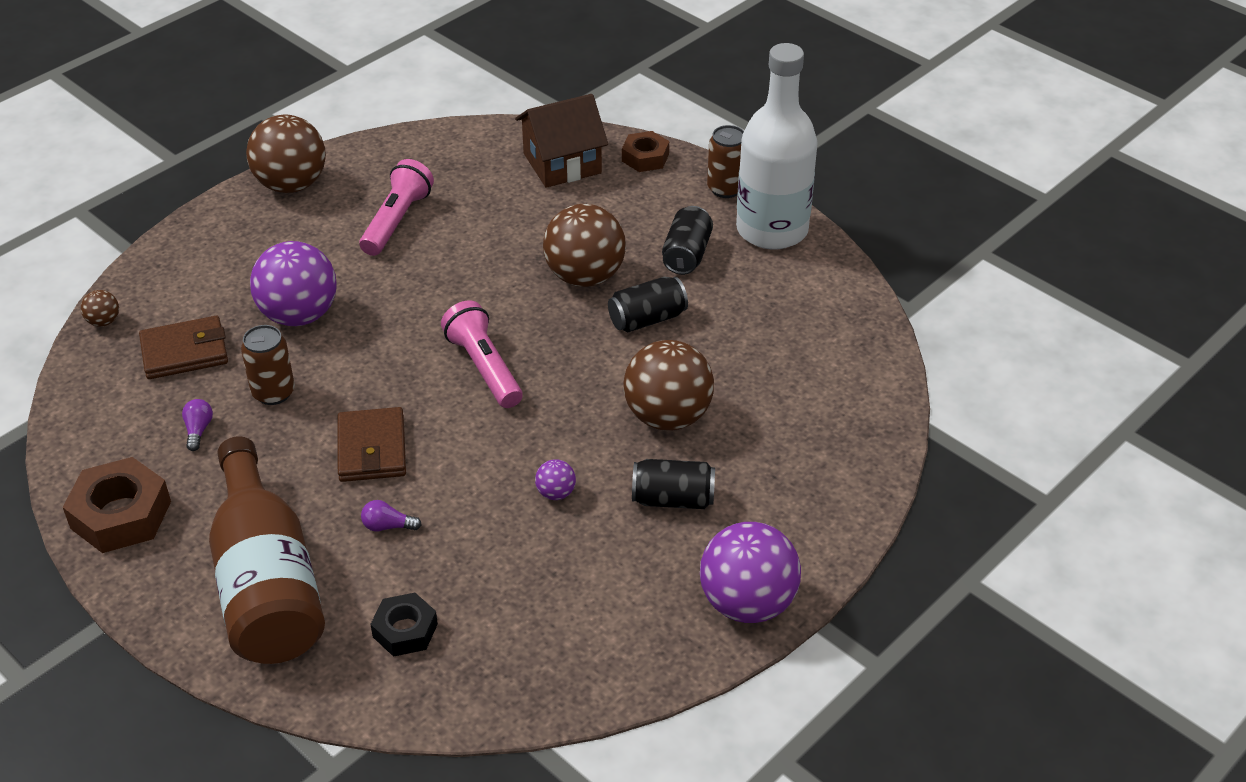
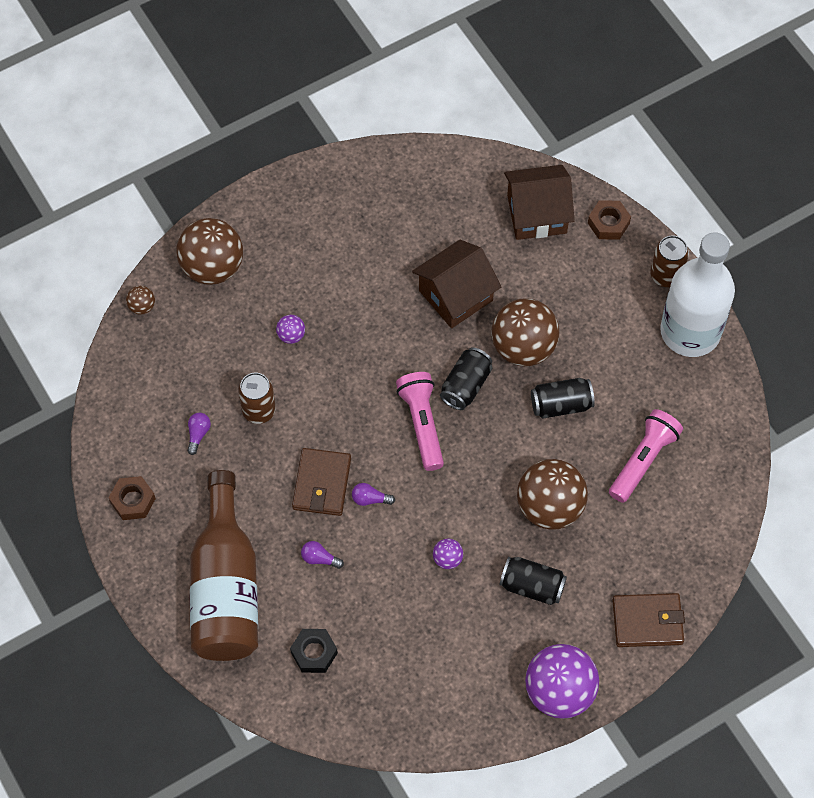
camera: 15 degrees right, 20 degrees up
(121, 515) = (133, 501): brown nut -> brown nut, size x0.62
(185, 352) = (199, 353): brown wallet -> brown wallet (647, 621)
(291, 185) = (309, 188): brown ball -> brown ball (212, 267)
(299, 315) = (291, 335): purple ball -> purple ball, size x0.43
(397, 221) = (386, 250): pink flashlight -> pink flashlight (643, 460)
(438, 452) = (370, 499): none -> purple light bulb
(490, 246) = (455, 295): none -> brown house
(686, 255) = (612, 343): black can -> black can (466, 385)

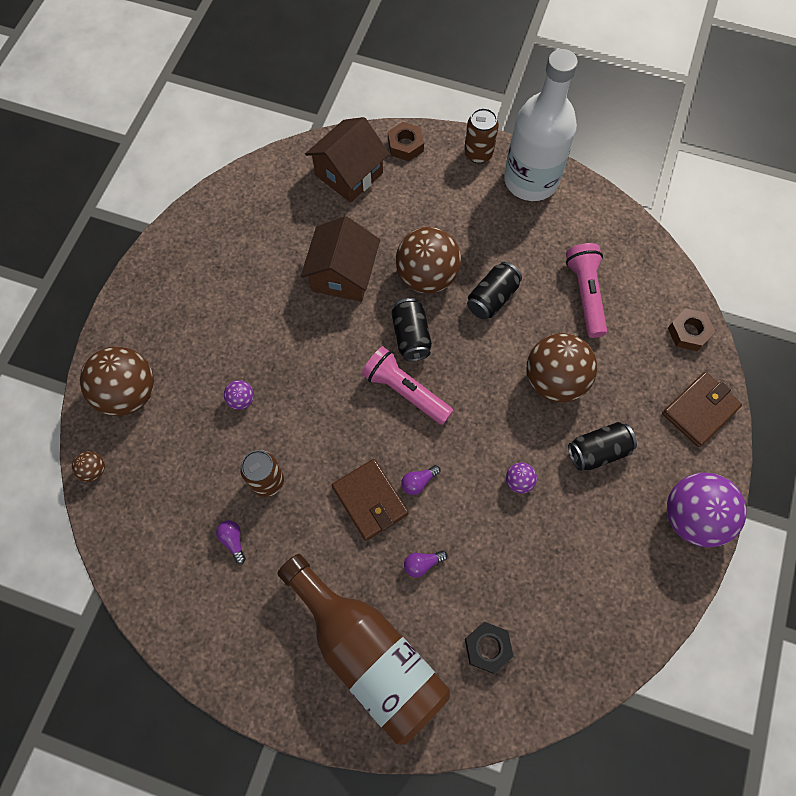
camera: 40 degrees left, 5 degrees up
(133, 501) = (224, 644): brown nut -> brown nut (688, 332)

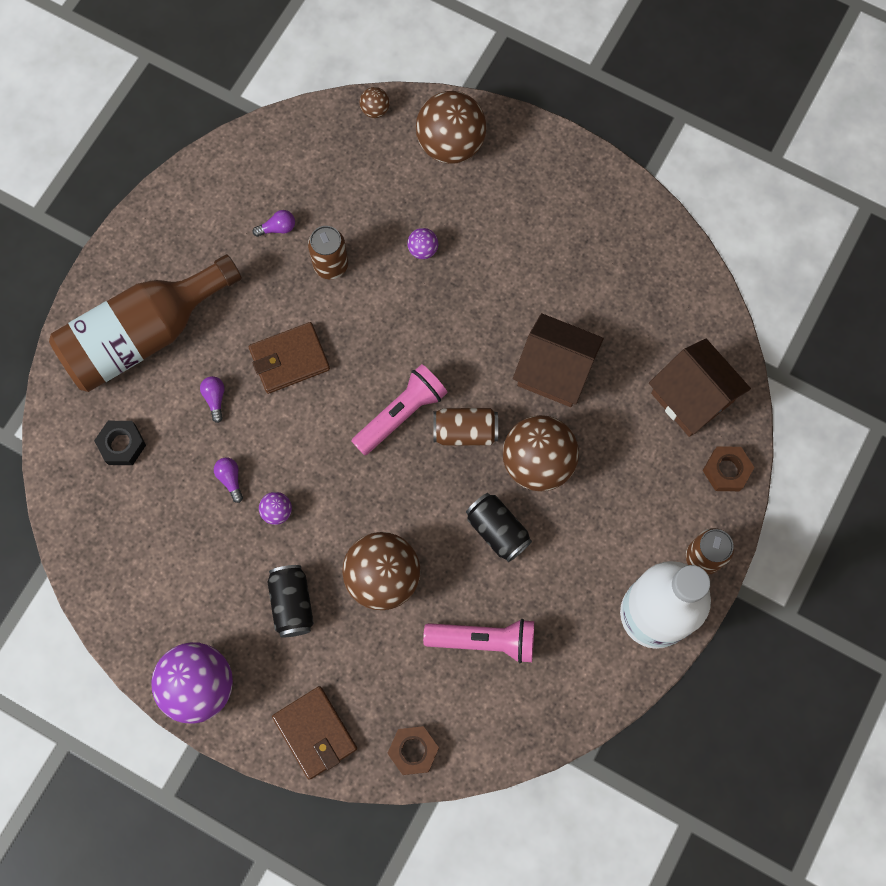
camera: 100 degrees right, 5 degrees up
(411, 336) = (465, 431): black can -> brown can
(418, 482) = (298, 410): purple light bulb -> purple light bulb (230, 479)

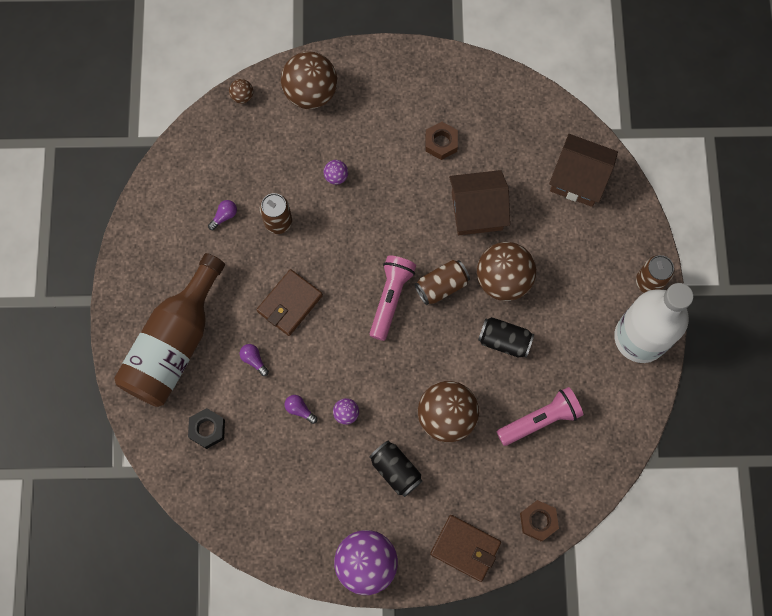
camera: 30 degrees left, 0 degrees up
(726, 470) = (630, 216): brown nut -> brown nut (441, 143)

